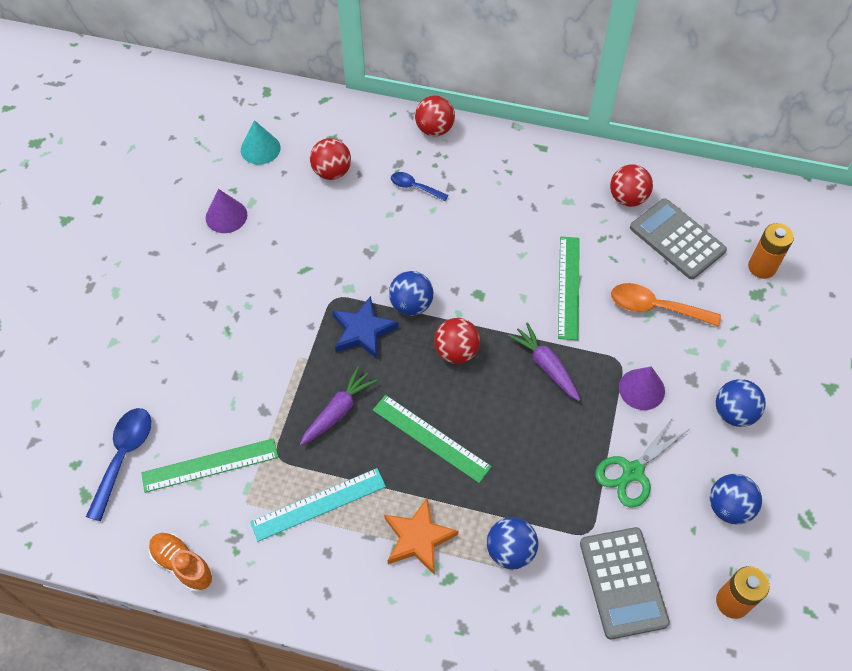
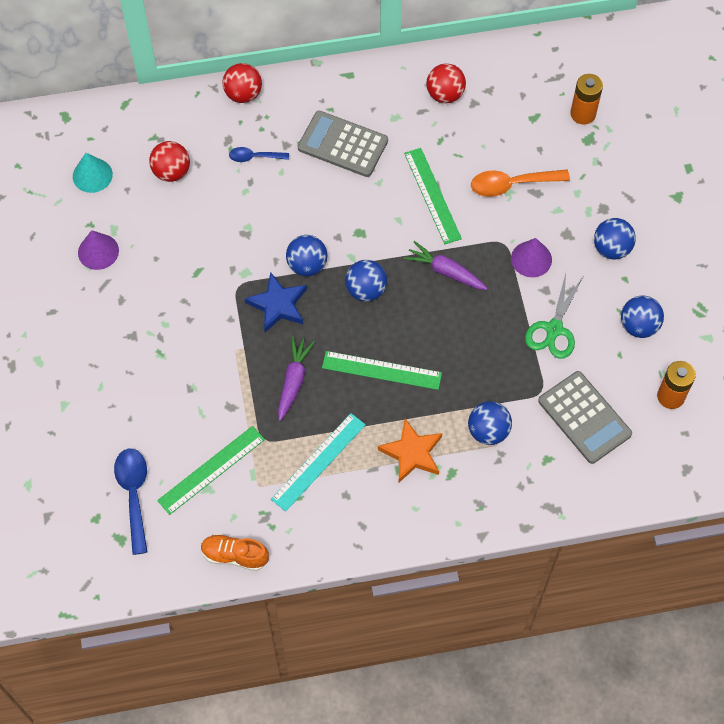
camera: 25 degrees left, 5 degrees up
(456, 351) = (366, 290): red ball -> blue ball
(677, 239) = (503, 116): grey calculator -> grey calculator (342, 145)

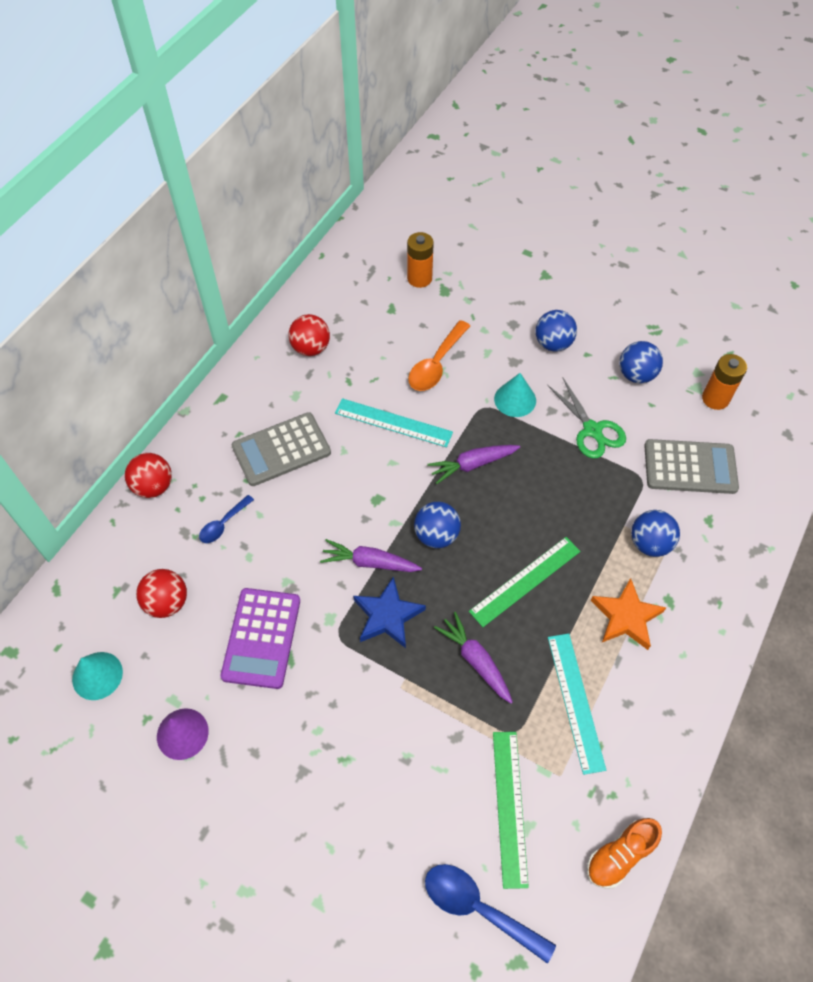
camera: 50 degrees left, 5 degrees down
(196, 244) = (262, 638): none -> purple calculator
(307, 265) = (370, 562): blue ball -> purple carrot
(432, 195) = (393, 423): green ruler -> turquoise ruler
(531, 259) = (515, 399): purple cone -> turquoise cone

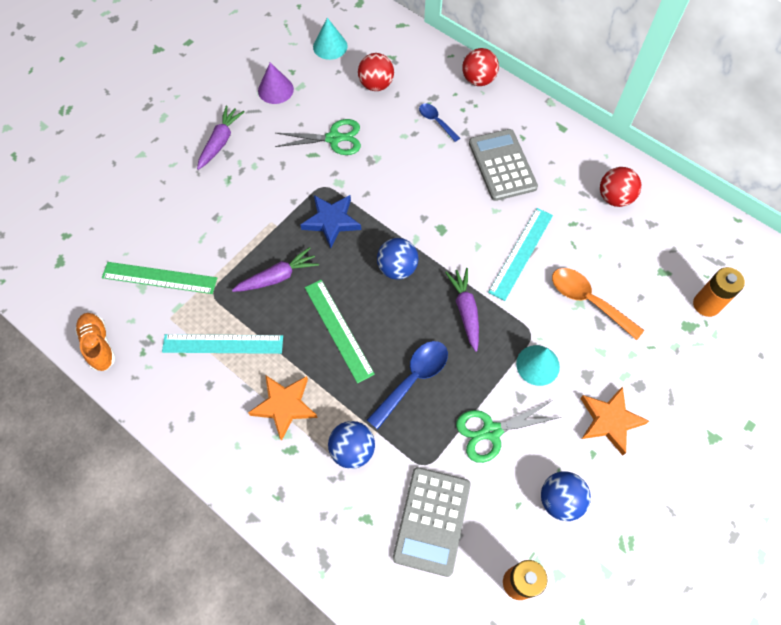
camera: 100 degrees right, 5 degrees up
(262, 638) = (334, 138): purple calculator -> green scissors
(370, 562) = (381, 215): purple carrot -> purple carrot (220, 142)
(478, 908) = (102, 244): blue spoon -> blue spoon (413, 379)
(553, 343) = (609, 420): blue ball -> orange star

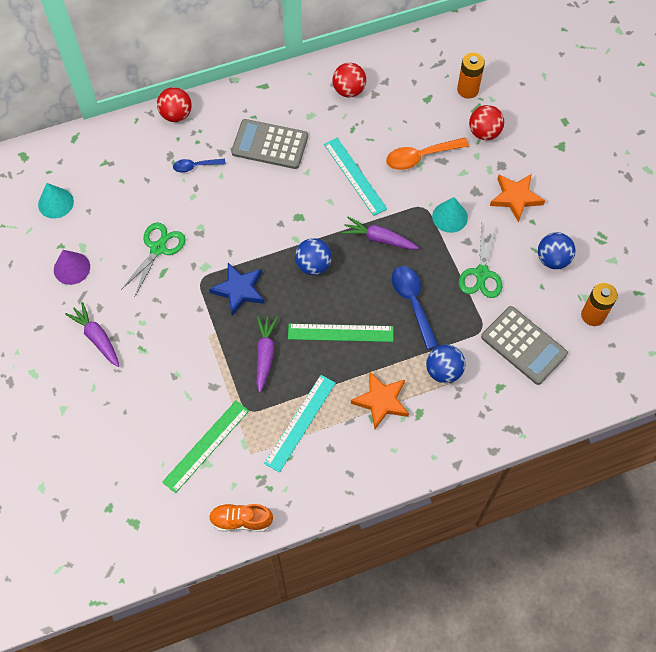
camera: 60 degrees left, 0 degrees up
(376, 85) = (125, 189): red ball -> red ball (484, 133)

